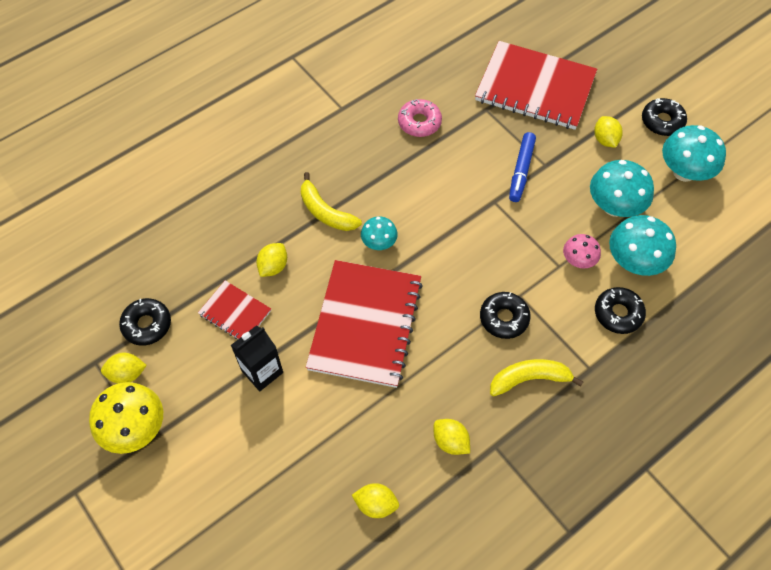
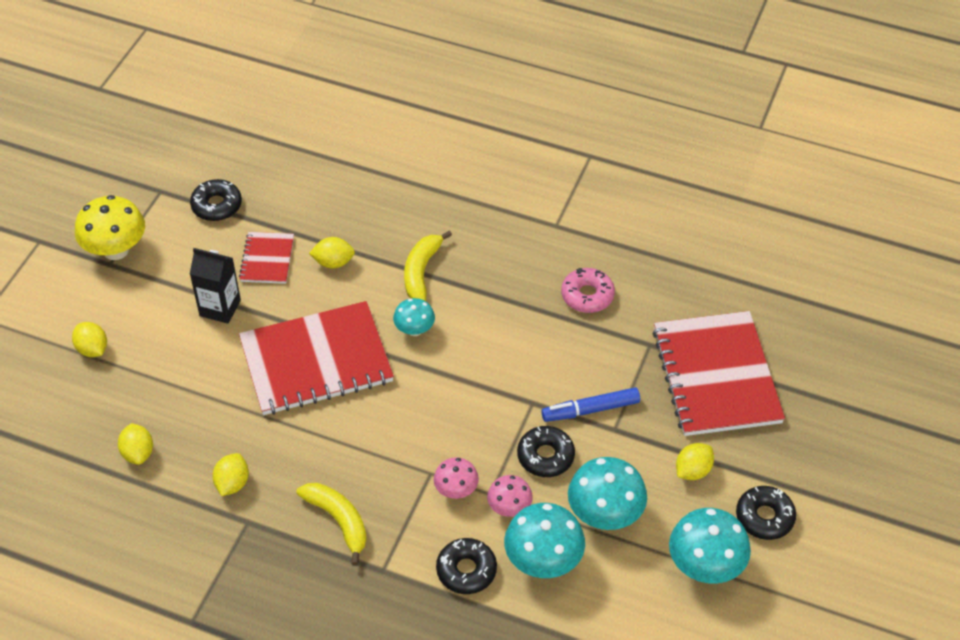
camera: 60 degrees right, 10 degrees down
(127, 374) = (162, 217): yellow lemon -> yellow lemon (92, 349)
(504, 318) = (395, 470): black donut -> black donut (545, 456)
(544, 286) = (456, 490): none -> pink mushroom

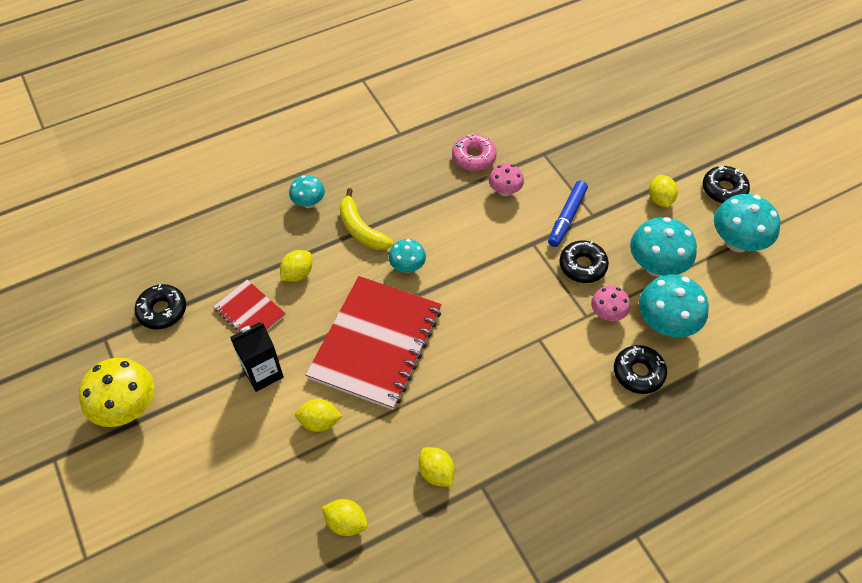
camera: 50 degrees left, 5 degrees up
(92, 349) = (209, 490): yellow lemon -> yellow lemon (319, 422)
(338, 521) = (531, 423): yellow banana -> none
(413, 218) = (309, 202): none -> turquoise mushroom
(456, 490) = (566, 334): pink mushroom -> pink mushroom (505, 191)
(716, 376) = (598, 139): red notebook -> none

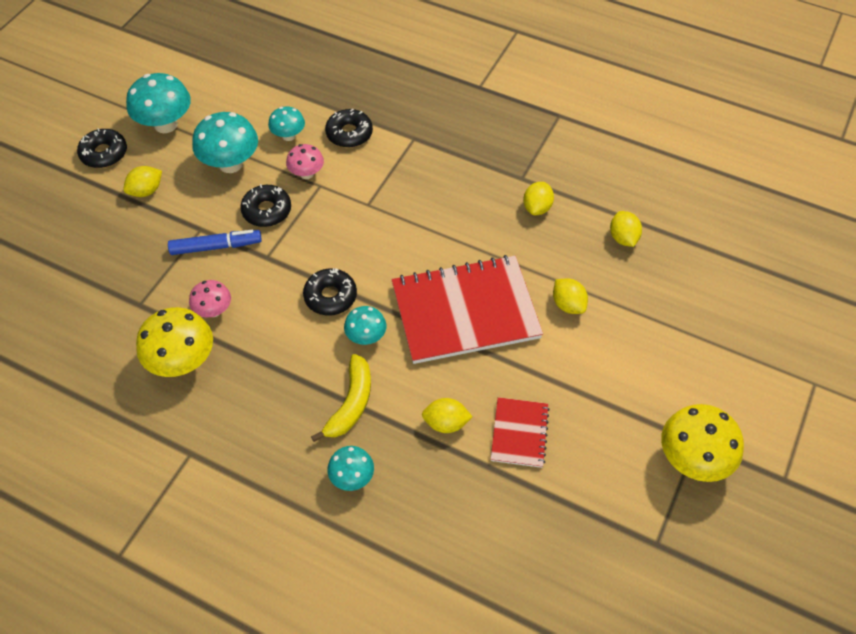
camera: 125 degrees left, 0 degrees up
(162, 310) = (584, 515): black donut -> black donut (330, 296)
(263, 373) = (565, 376): black carton -> none
(473, 157) = (183, 361): pink donut -> yellow mushroom
(665, 324) = (288, 136): turquoise mushroom -> turquoise mushroom, size x0.58

